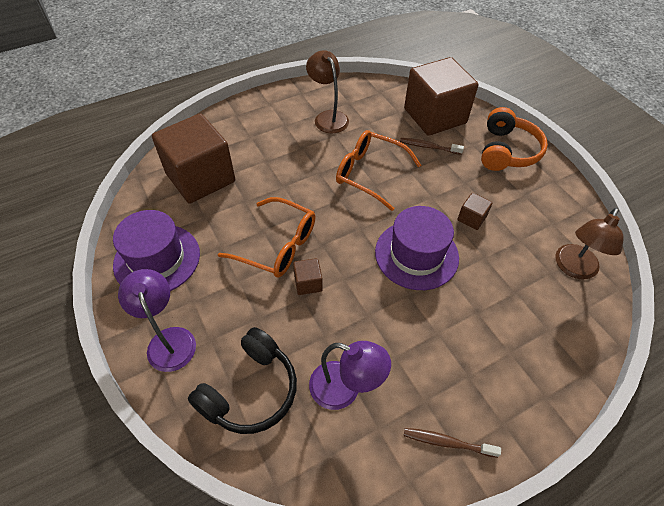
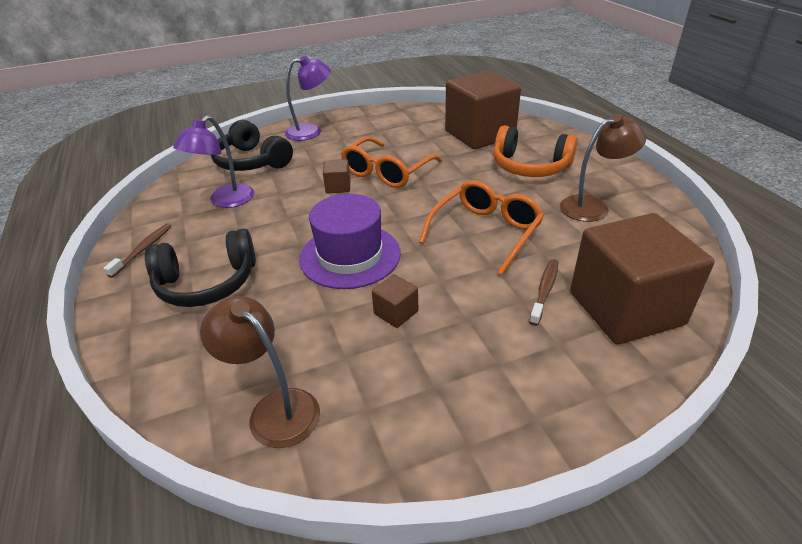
camera: 100 degrees right, 15 degrees down
(157, 259) = (387, 122): purple hat -> none
(478, 354) = (207, 283): none -> black headphones
(507, 151) = (546, 389): orange headphones -> orange headphones (530, 167)

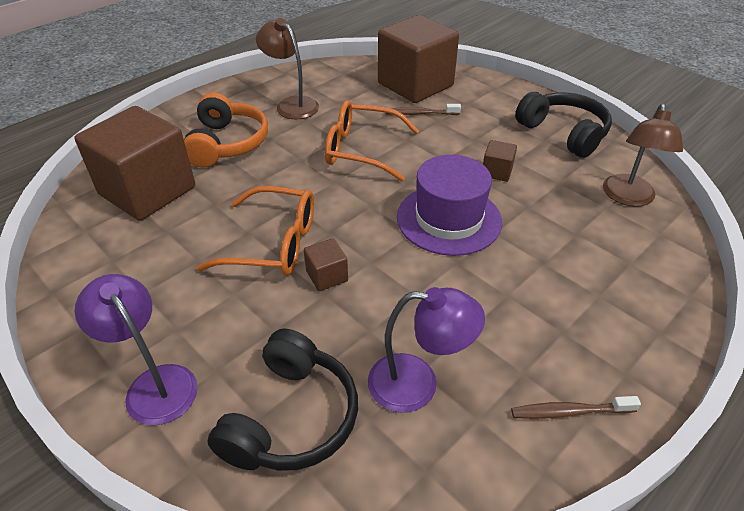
camera: 115 degrees left, 5 degrees up
(207, 283) = (564, 306): black headphones -> black headphones (563, 133)

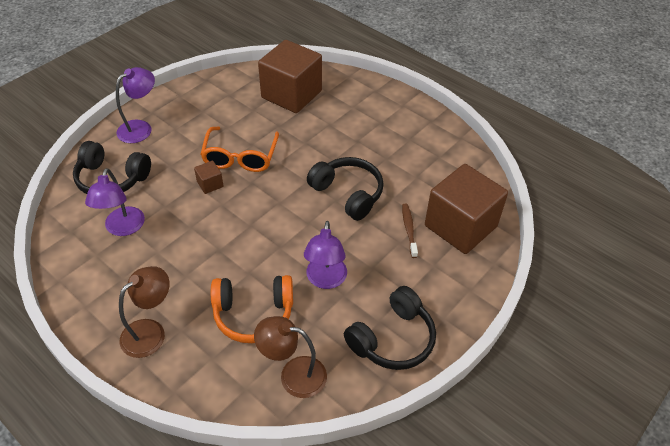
camera: 85 degrees right, 5 degrees up
(227, 143) = (348, 120): orange headphones -> orange headphones (253, 314)
(291, 104) = (408, 147): brown lamp -> brown lamp (150, 332)
(362, 150) = (348, 193): orange glasses -> black headphones
(449, 219) = (264, 246): purple hat -> none
(496, 172) = (325, 280): brown cube -> purple lamp
(569, 412) = (91, 297): brown toothbrush -> none

